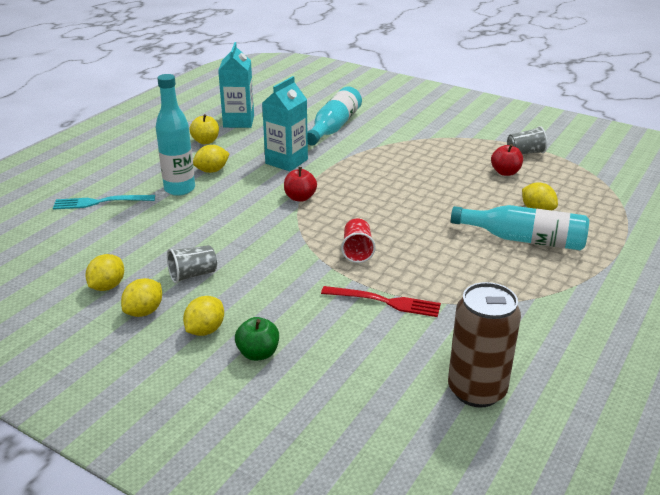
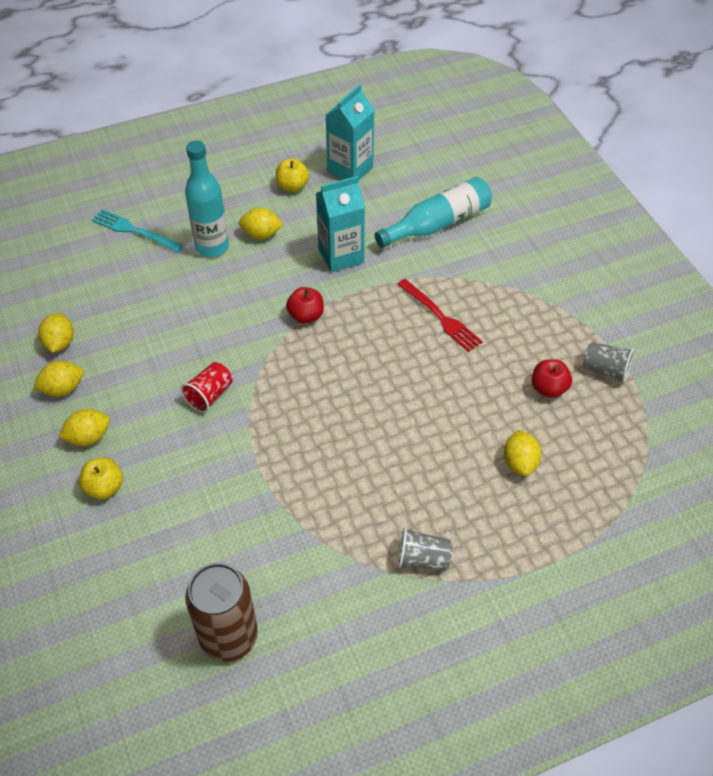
camera: 35 degrees right, 20 degrees up
(107, 286) = (60, 343): yellow lemon -> yellow lemon turned 60 degrees counterclockwise
(193, 275) = (132, 367): grey cup -> grey cup (423, 559)
(258, 353) = (104, 487): green apple -> yellow apple
(357, 251) = (289, 417): red cup -> red cup (209, 395)
(386, 302) = (254, 494): red fork -> red fork (441, 318)
(524, 239) = (461, 493): turquoise bottle -> none

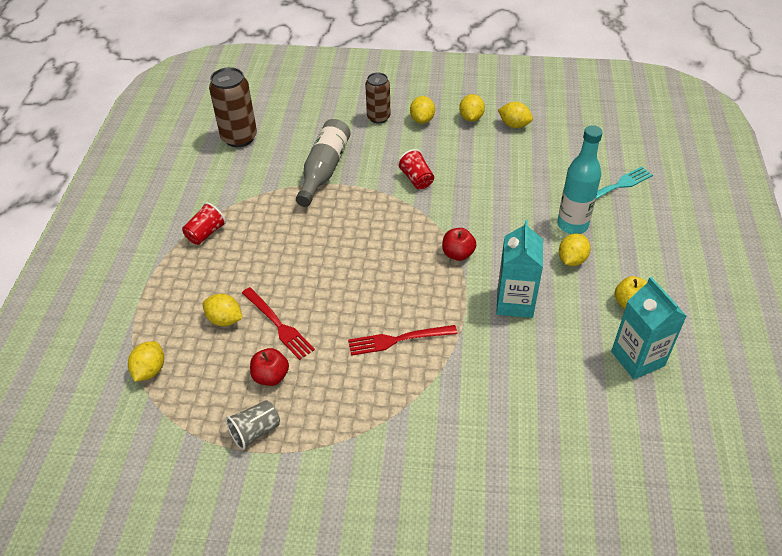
camera: 120 degrees right, 5 degrees down
(104, 487) = (378, 117): yellow apple -> brown can
(242, 495) = (324, 170): none -> grey bottle
(423, 559) = (206, 233): grey cup -> red cup
(437, 224) = (517, 395): turquoise bottle -> none
(492, 413) = (279, 325): none -> red fork
(620, 488) = (150, 370): none -> yellow lemon

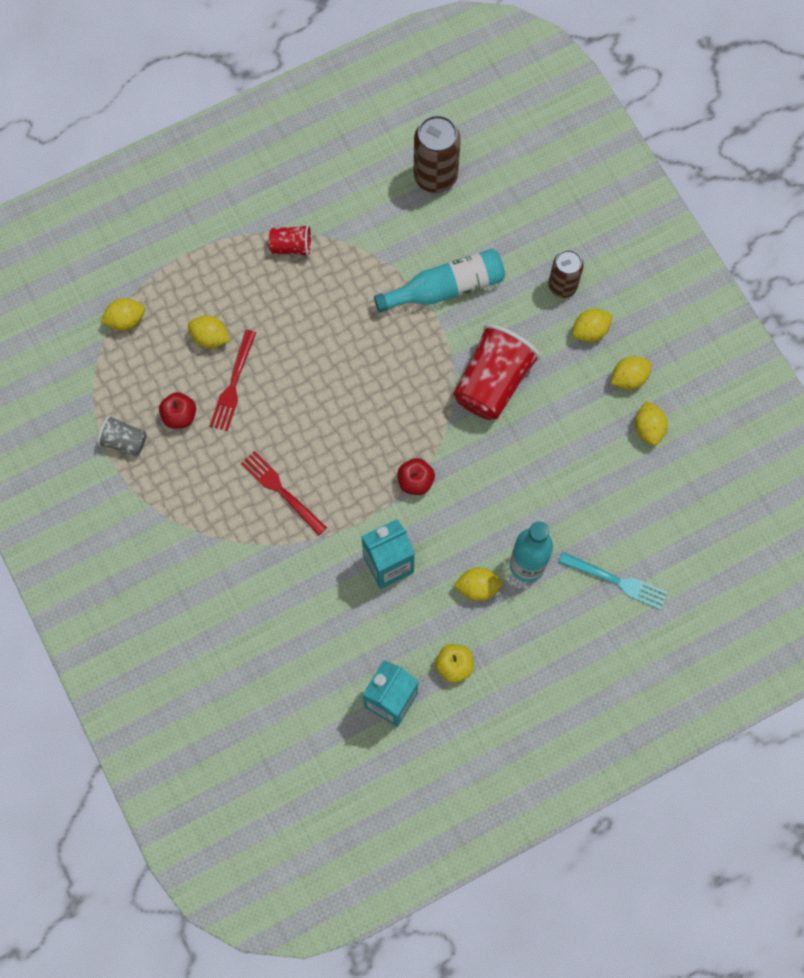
camera: 55 degrees right, 25 degrees up
(225, 320) = (210, 338): yellow lemon -> yellow lemon turned 60 degrees counterclockwise
(324, 170) = (445, 288): grey bottle -> turquoise bottle
(416, 179) = (492, 383): red cup -> red cup, size x1.95

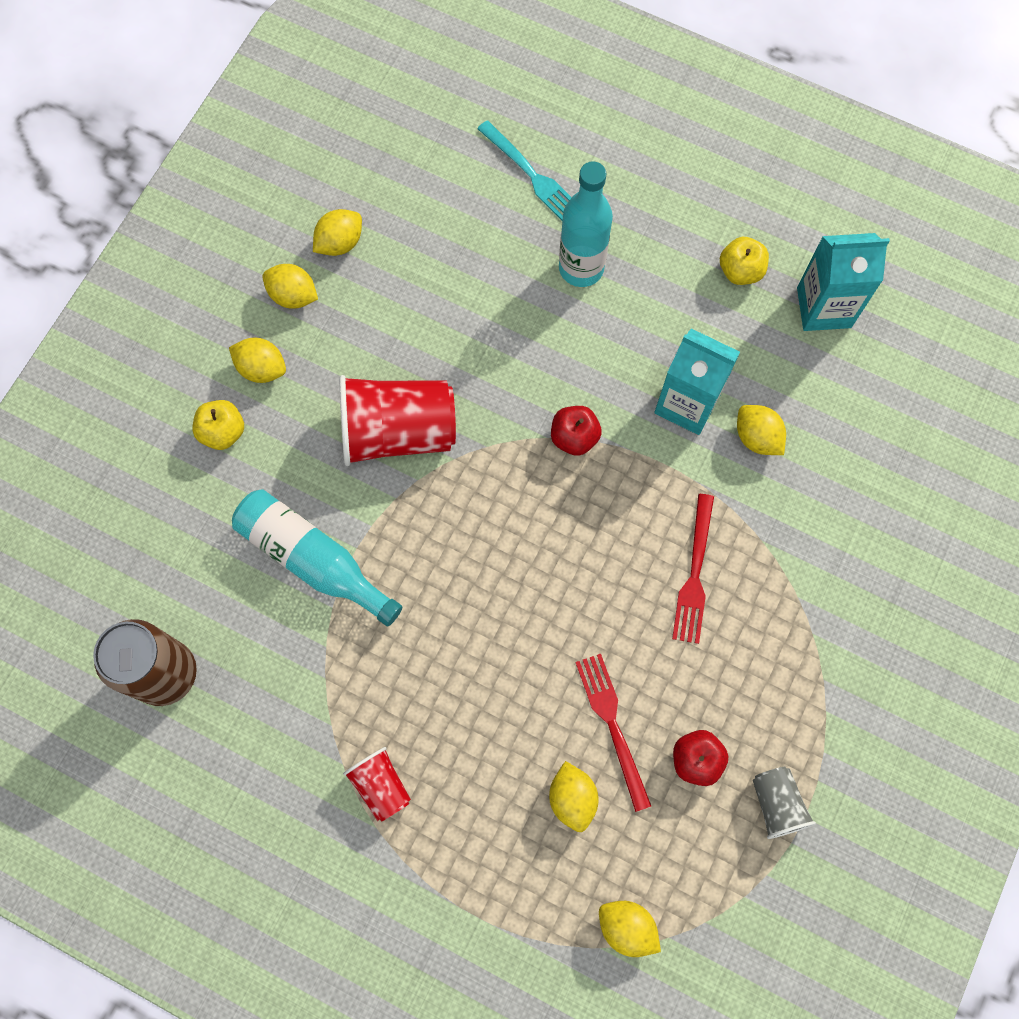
camera: 125 degrees left, 0 degrees up
(233, 385) = (611, 724): red fork -> red fork turned 90 degrees counterclockwise
(477, 587) = (642, 300): yellow lemon -> yellow lemon (757, 437)
(562, 286) = (223, 432): brown can -> yellow apple
(617, 581) = (532, 175): turquoise fork -> turquoise fork turned 150 degrees clockwise

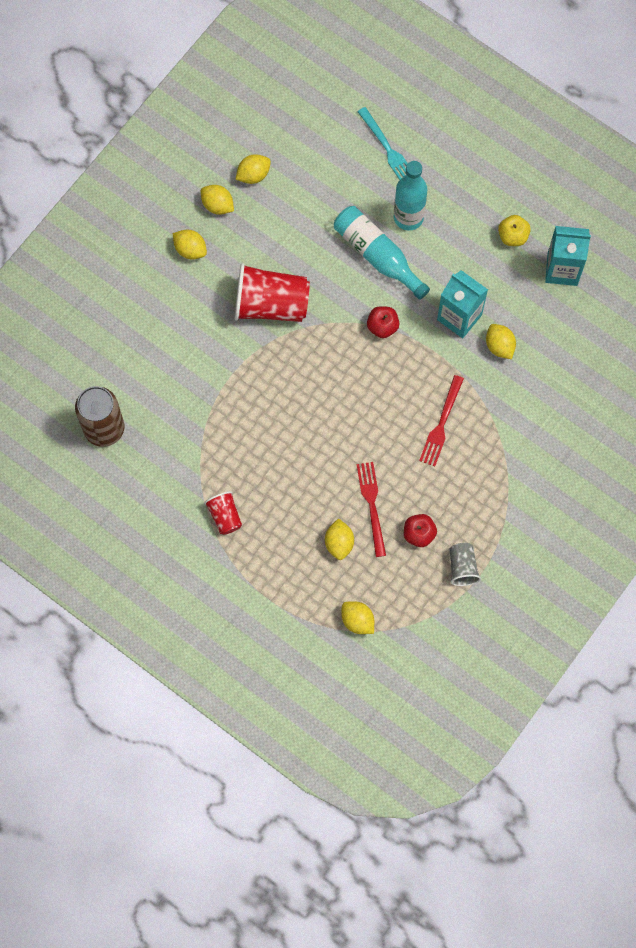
camera: 10 degrees right, 0 degrees up
(223, 432) = (160, 286): yellow apple -> none
(313, 560) = (205, 376): turquoise bottle -> turquoise bottle (377, 255)

